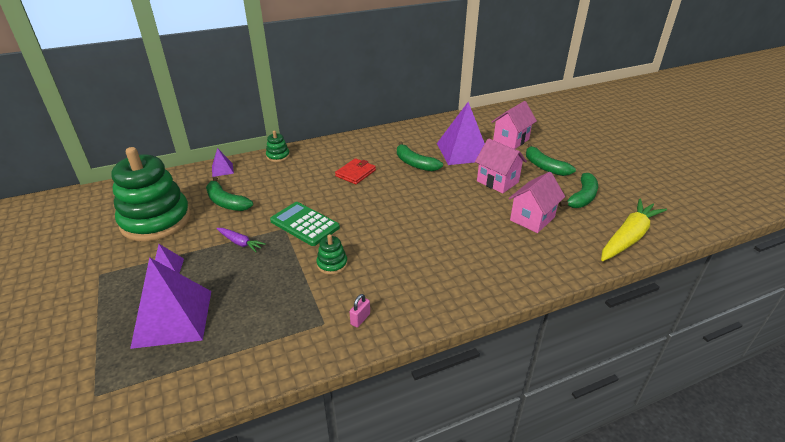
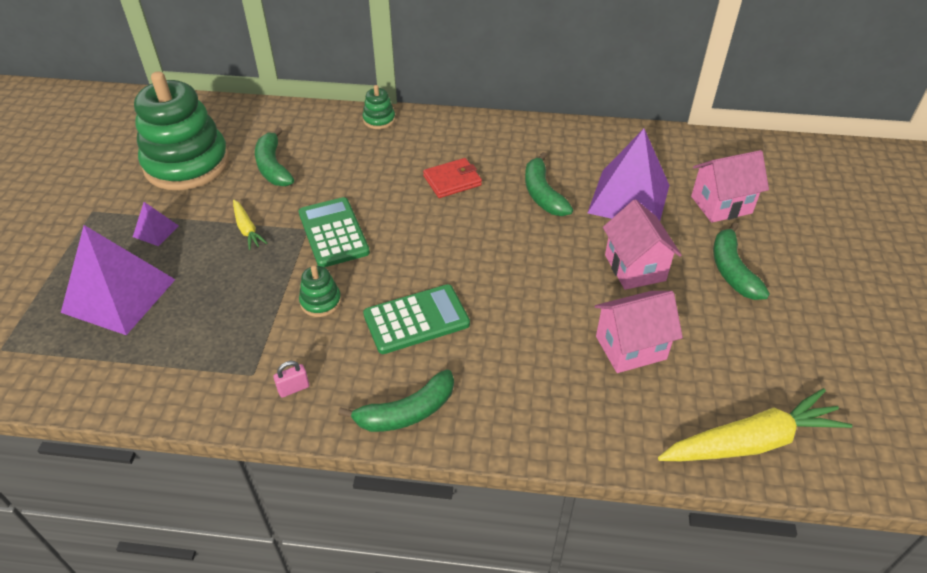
camera: 30 degrees right, 10 degrees up
(222, 170) = (302, 118): purple pyramid -> none
(240, 243) = (247, 229): purple carrot -> yellow carrot
(403, 250) = (416, 319): none -> green calculator
(582, 197) = (742, 345): green banana -> green banana (406, 412)

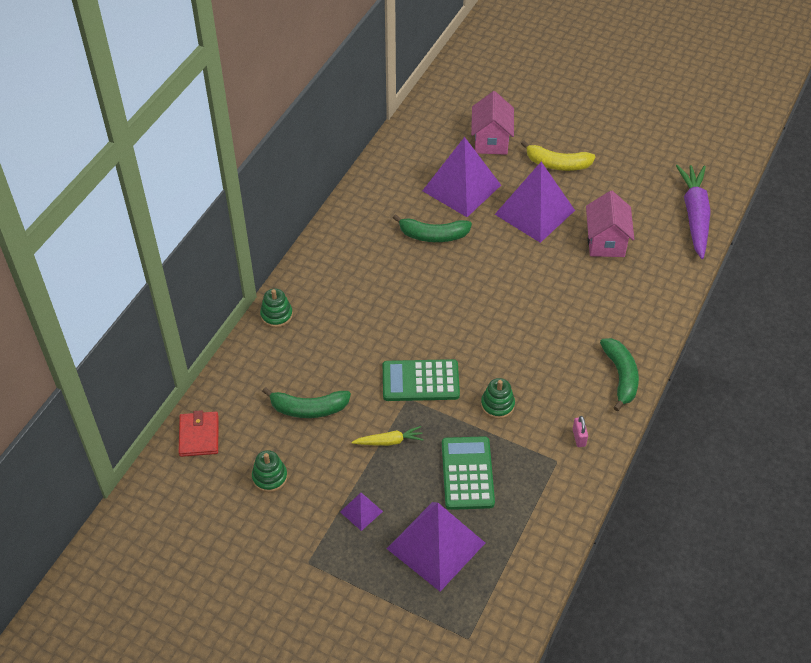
camera: 70 degrees left, 5 degrees up
(187, 164) = (270, 477): green stacking toy -> green stacking toy, size x0.41
(416, 319) = (538, 350): green calculator -> green calculator (467, 473)
(452, 180) = (390, 286): red wallet -> red wallet (199, 436)
(635, 268) = (535, 212): pink house -> purple pyramid
(732, 270) = (557, 164): green banana -> yellow banana
(751, 442) = (694, 215): yellow carrot -> purple carrot

